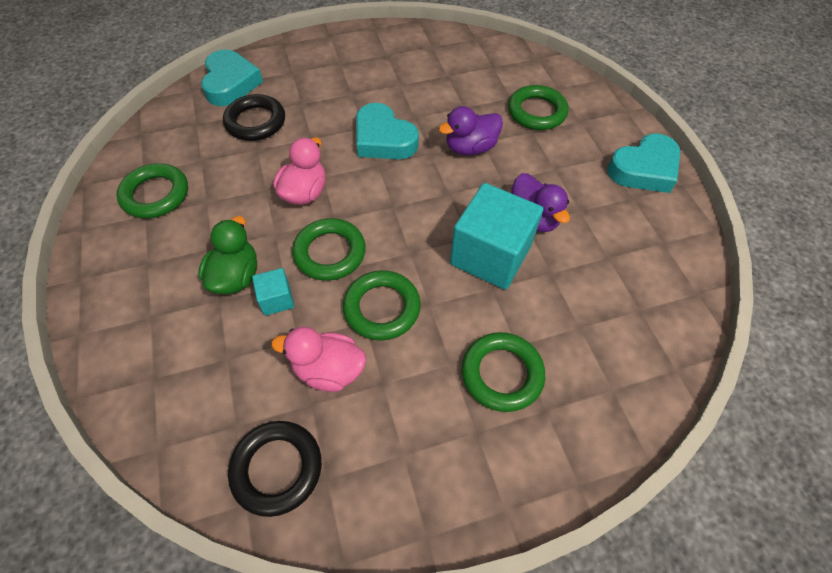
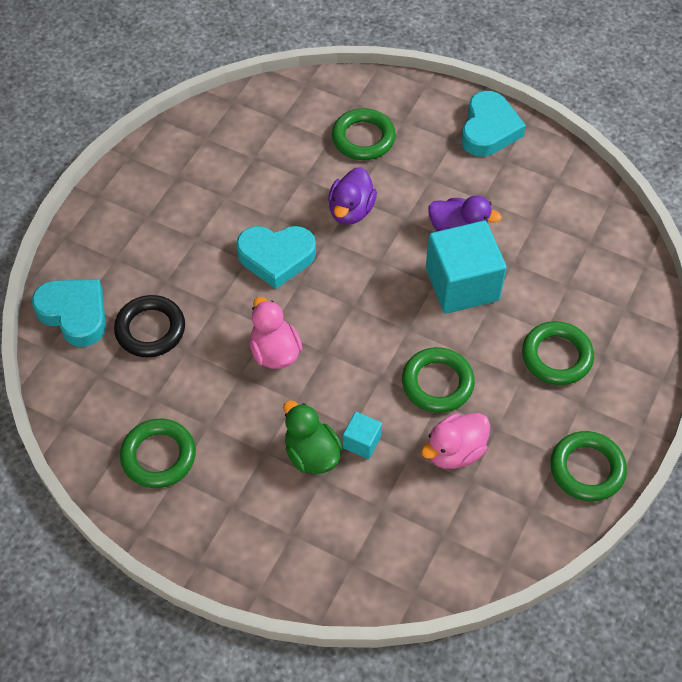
camera: 45 degrees left, 0 degrees up
(277, 468) = (498, 531): black ring -> none
(330, 253) = (354, 378): green ring -> green ring (587, 469)

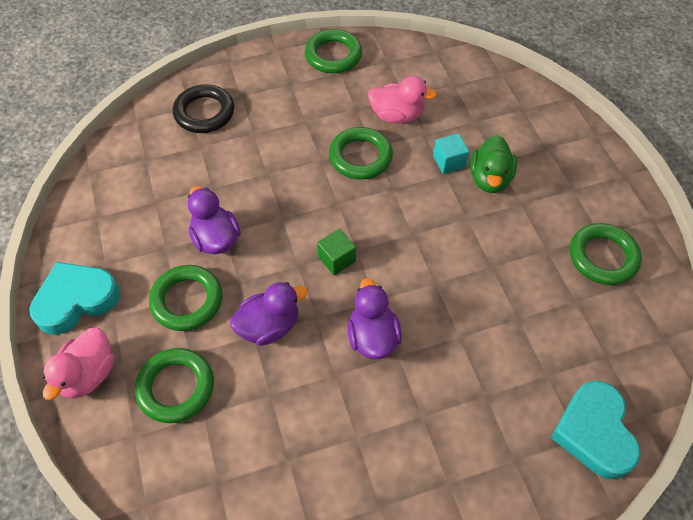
camera: 135 degrees left, 0 degrees up
(150, 329) = (534, 361): black ring -> black ring (204, 113)
(275, 352) = (449, 262): pink duck -> pink duck (88, 374)
(276, 257) = (372, 337): turquoise heart -> purple duck
(359, 287) = (337, 259): none -> green cube
(462, 284) = (264, 201): turquoise cube -> none
(556, 356) = (268, 115): green ring -> green ring (187, 300)

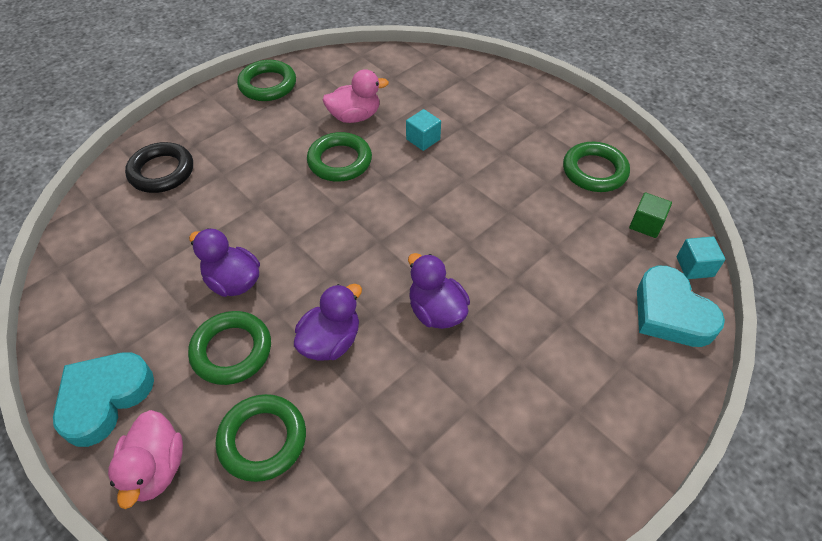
camera: 25 degrees left, 5 degrees down
(337, 259) = (365, 256): green cube -> green cube (646, 224)
(490, 179) = (466, 142): green duck -> none
(648, 397) = (694, 266): none -> turquoise cube

